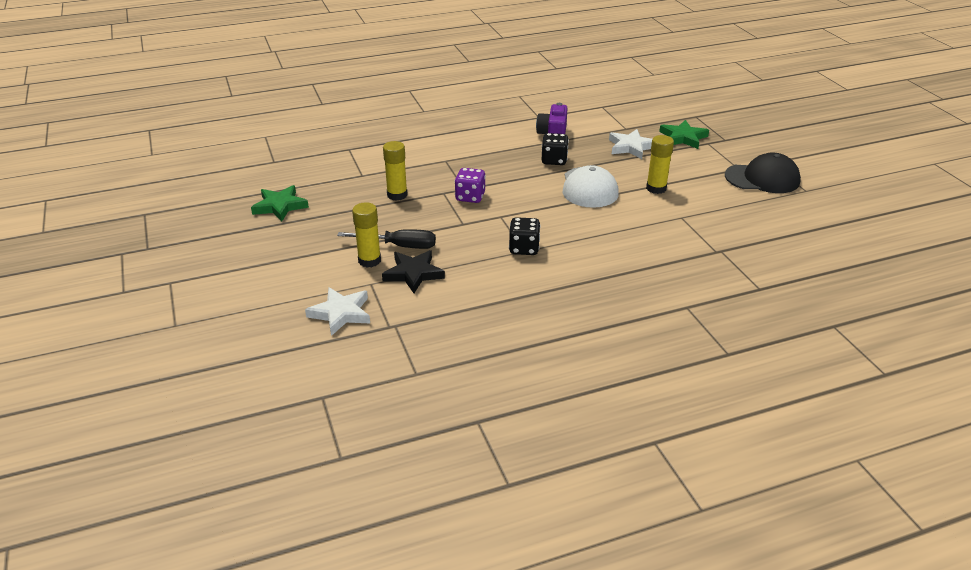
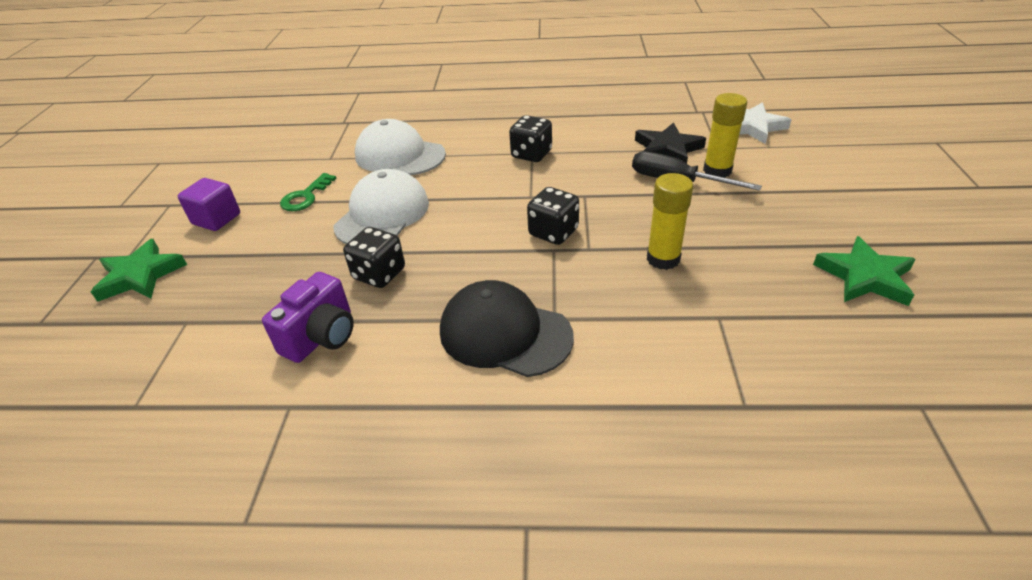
camera: 155 degrees left, 5 degrees up
(470, 197) = (553, 232): purple dice -> black dice
(629, 229) = (400, 155): none -> white cap
(631, 147) = (238, 274): white star -> none
(656, 188) = (305, 196): yellow glue stick -> green key
(691, 167) = (216, 219): none -> purple cube
(762, 178) = (171, 185): black cap -> black cap (505, 333)

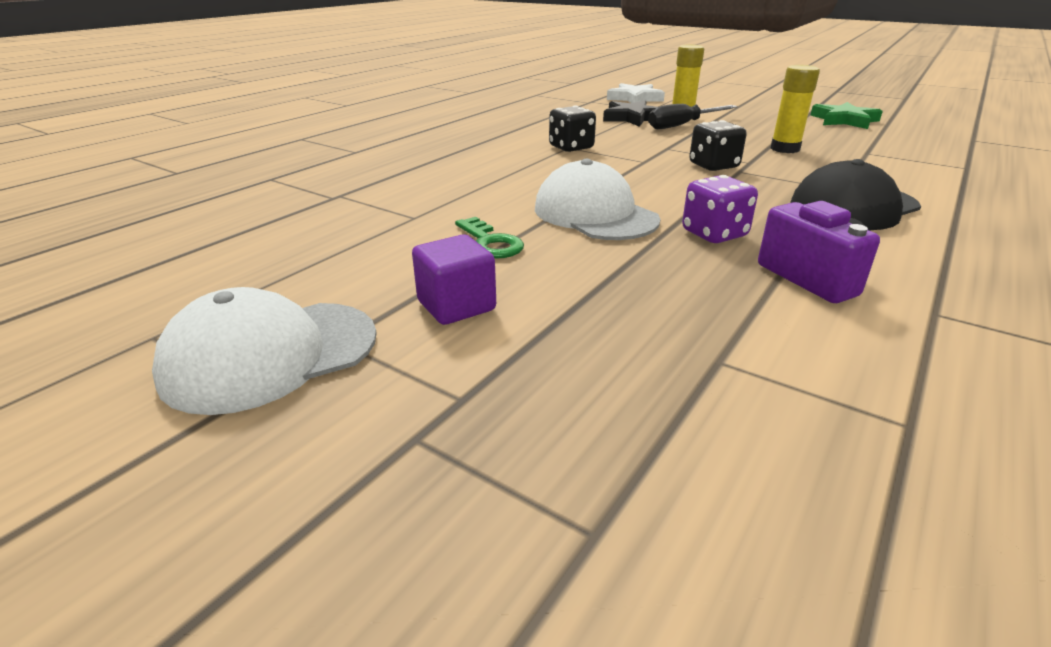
camera: 60 degrees left, 10 degrees down
(140, 275) = (545, 390): green star -> none
(379, 274) = (714, 234): black dice -> purple dice
(400, 155) = (477, 187): white cap -> white cap (270, 355)

